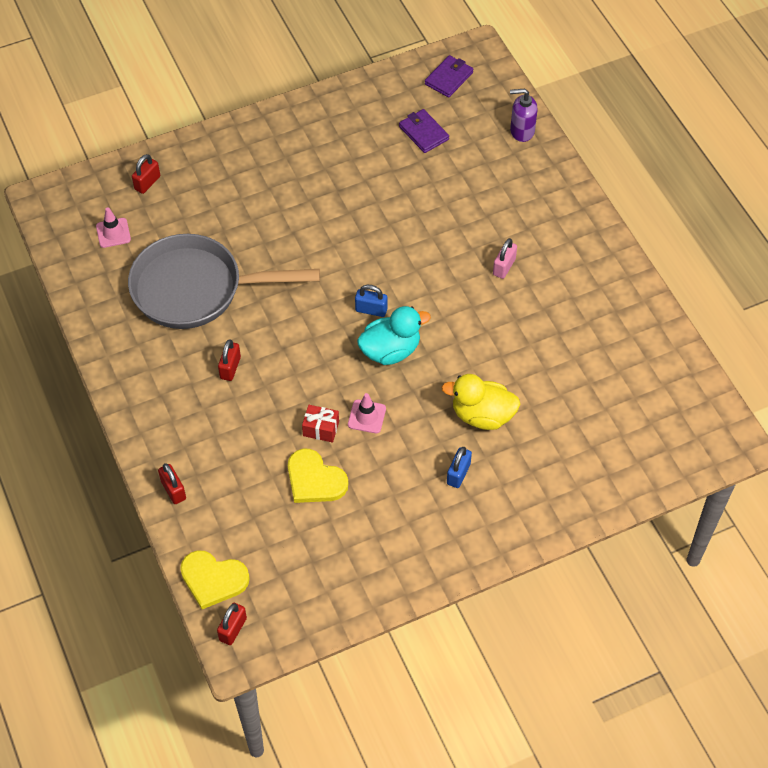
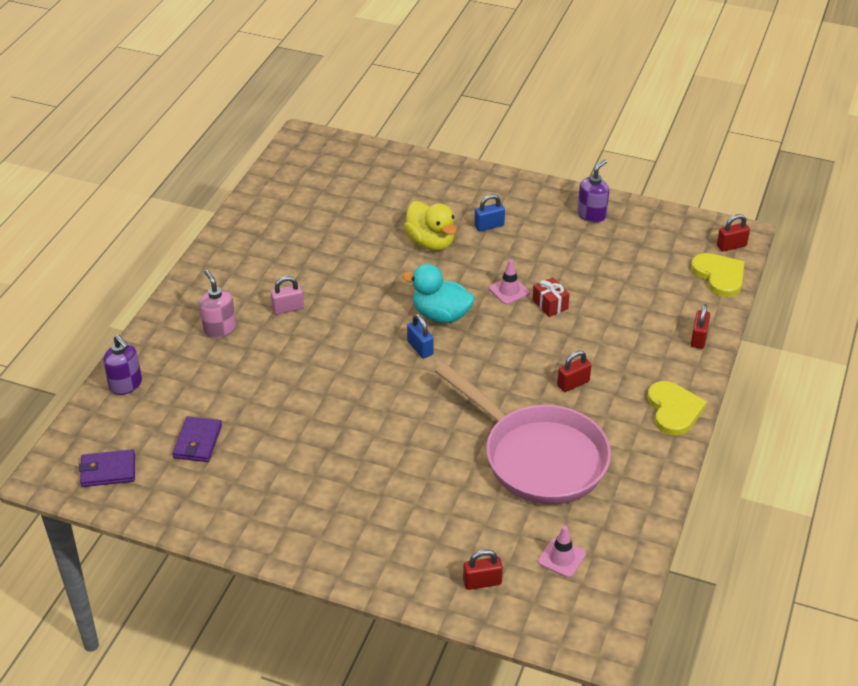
camera: 135 degrees left, 15 degrees down
(196, 289) = (538, 457): grey pan -> pink pan
(314, 480) = (589, 281): yellow heart -> yellow heart (674, 410)
(388, 563) = (592, 215): none -> purple soap dispenser
(525, 214) = (219, 329): none -> pink soap dispenser

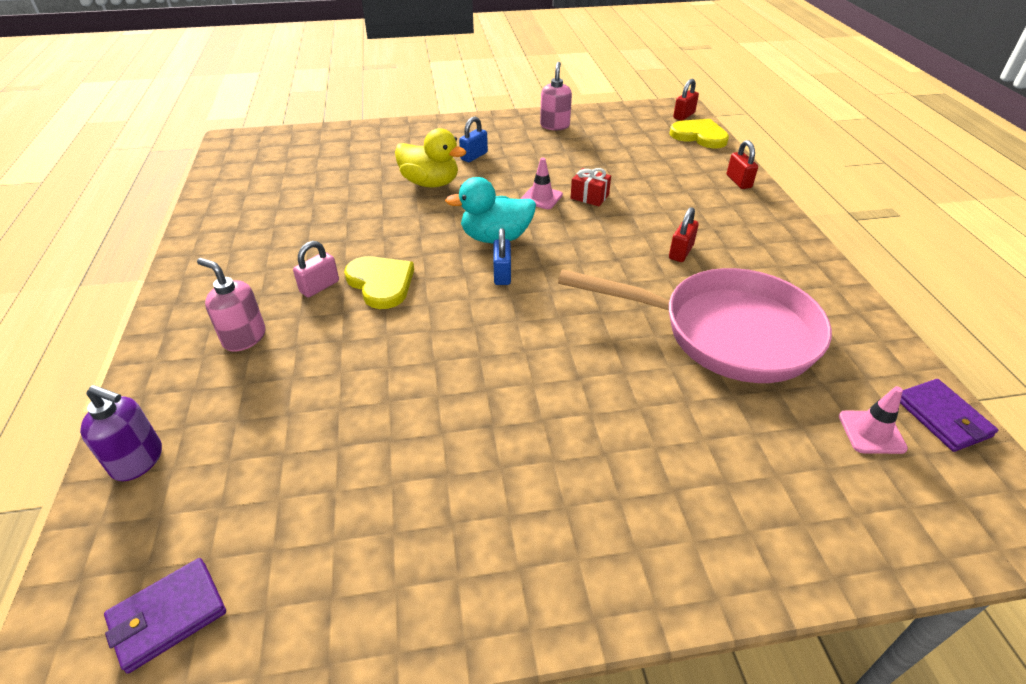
camera: 30 degrees left, 0 degrees up
(197, 442) = (299, 496): purple wallet -> purple wallet (942, 418)
(420, 348) = (502, 274): blue padlock -> blue padlock turned 60 degrees clockwise
(482, 582) = (830, 511): red padlock -> none
(592, 215) = (554, 126): purple soap dispenser -> pink soap dispenser
(674, 410) = (789, 241): yellow heart -> yellow heart (381, 283)

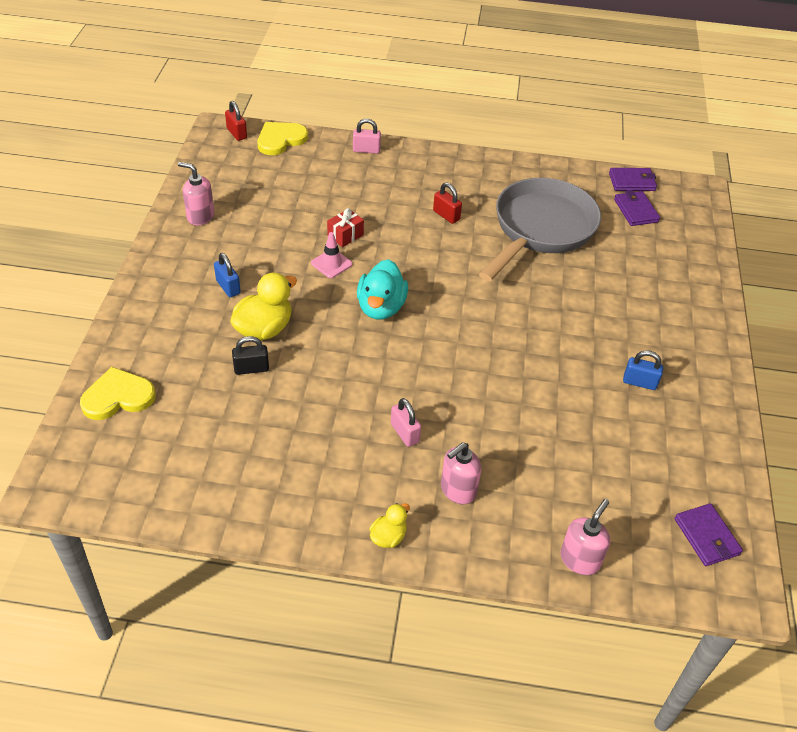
camera: 75 degrees left, 5 degrees up
(138, 460) = (580, 559): purple soap dispenser -> pink soap dispenser
(181, 302) = (388, 537): none -> yellow duck
(378, 188) = (251, 368): none -> black padlock
(381, 283) = (416, 392): yellow heart -> yellow heart (118, 397)
(502, 274) = (434, 316): blue padlock -> blue padlock (639, 382)
(726, 332) = (540, 229): pink pan -> grey pan
(738, 181) = (366, 150): red padlock -> pink padlock
(871, 432) = (636, 211): pink traffic cone -> purple wallet

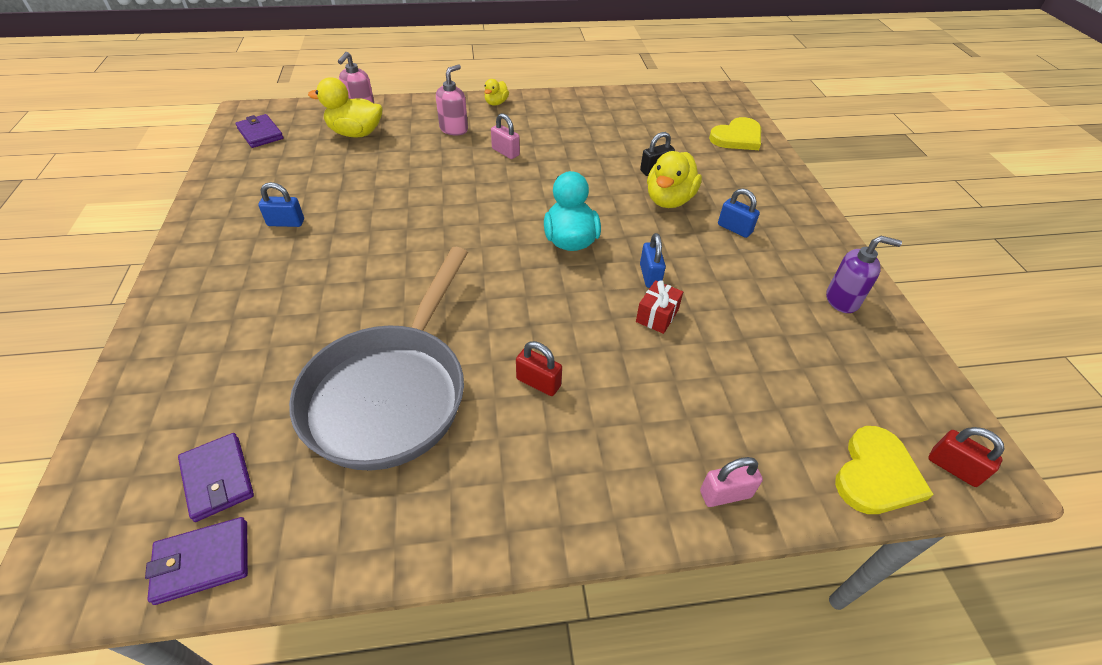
camera: 165 degrees right, 0 degrees up
(200, 216) = (842, 300): pink soap dispenser -> purple soap dispenser
(331, 263) = (650, 276): pink traffic cone -> blue padlock
(584, 509) = (355, 133): none -> yellow duck

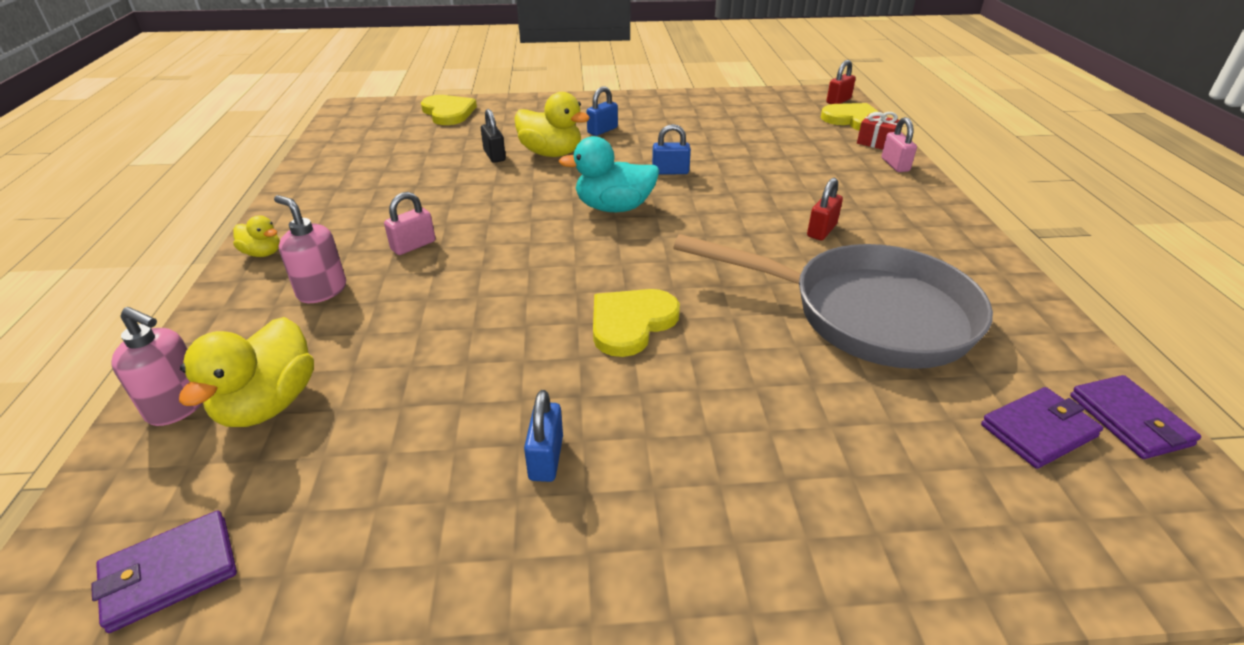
camera: 85 degrees left, 10 degrees down
(402, 252) = (631, 323): none -> yellow heart
(657, 316) = (724, 173): red gift -> red gift (876, 143)
(842, 300) = (694, 105): purple soap dispenser -> none

